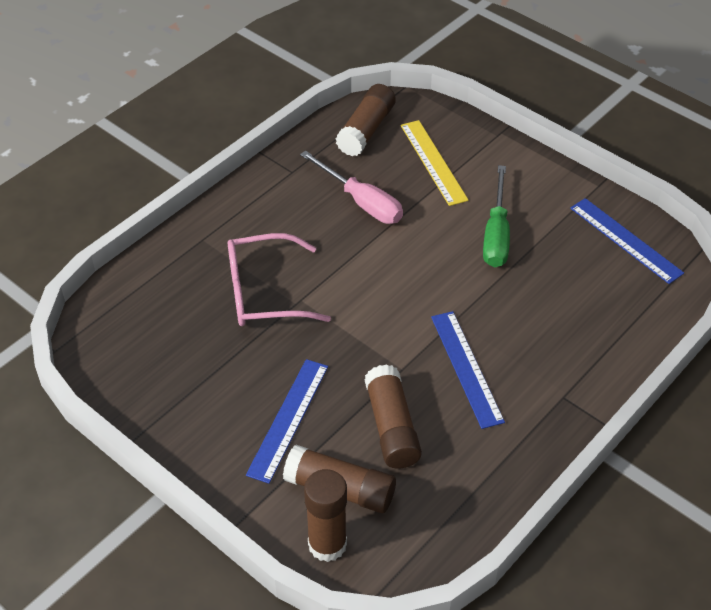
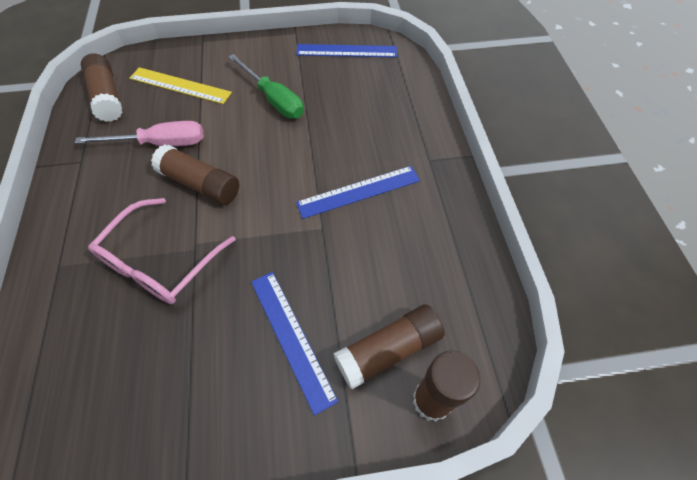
camera: 50 degrees left, 10 degrees up
(391, 426) = (364, 272): brown glue stick -> brown glue stick (200, 184)
(466, 368) = (358, 191): blue ruler -> blue ruler turned 45 degrees counterclockwise

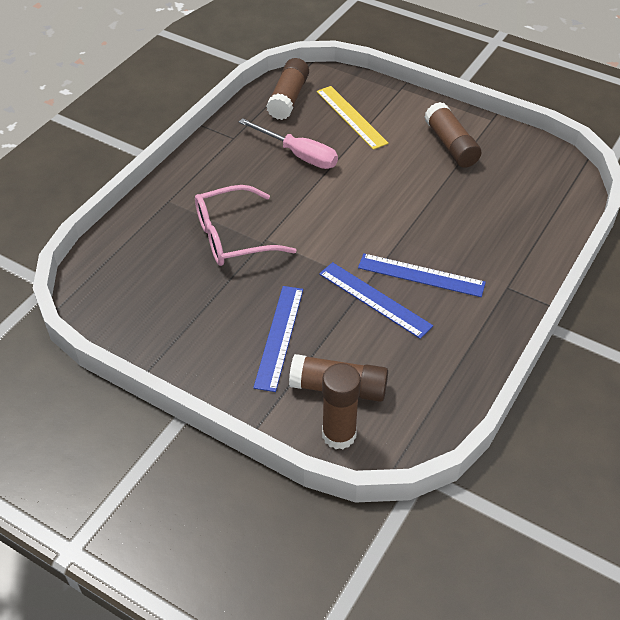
camera: 40 degrees right, 10 degrees down
(200, 184) = (303, 200): brown glue stick -> brown glue stick (450, 145)
(273, 99) = (418, 167): green screwdriver -> none
(346, 51) = (525, 159): blue ruler -> blue ruler (374, 299)

